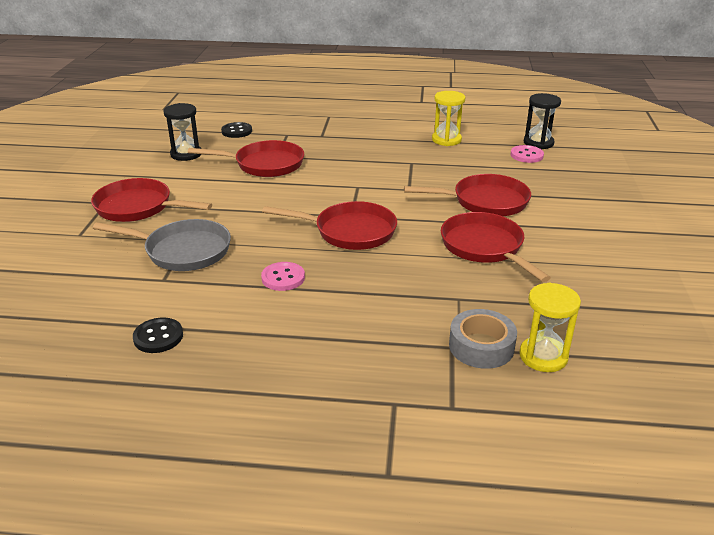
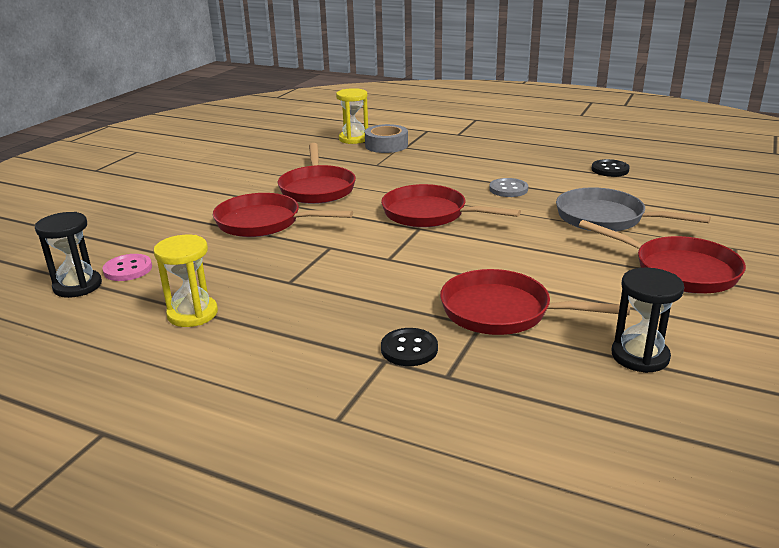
camera: 160 degrees left, 5 degrees down
(237, 131) = (546, 404): black button -> black button (409, 349)
(283, 278) = (508, 189): pink button -> grey button

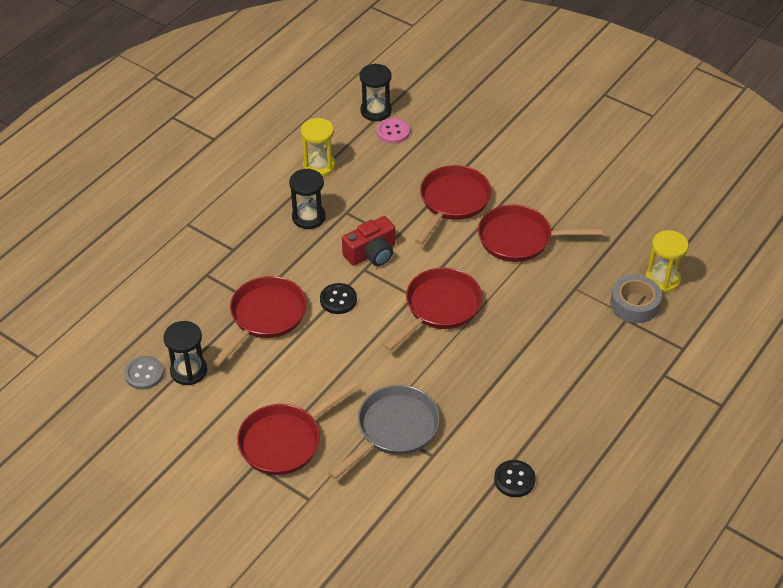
camera: 100 degrees right, 20 degrees up
(303, 307) = (308, 217): none -> black hourglass
(360, 257) = (371, 253): none -> red camera
(409, 349) = (240, 262): black button -> black button (338, 300)
(508, 189) = (482, 377): grey button -> grey button (144, 374)

